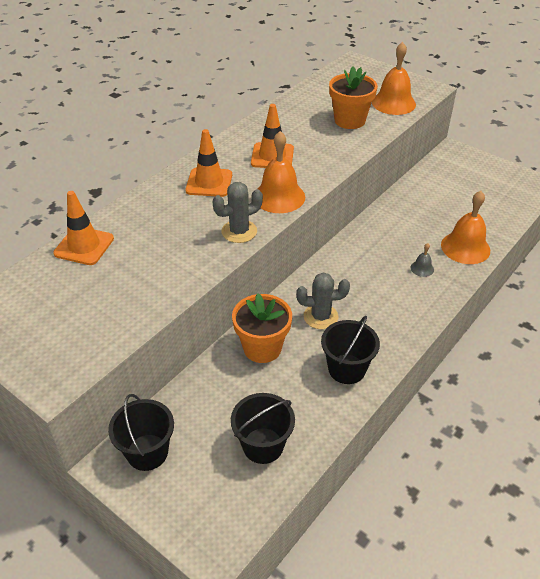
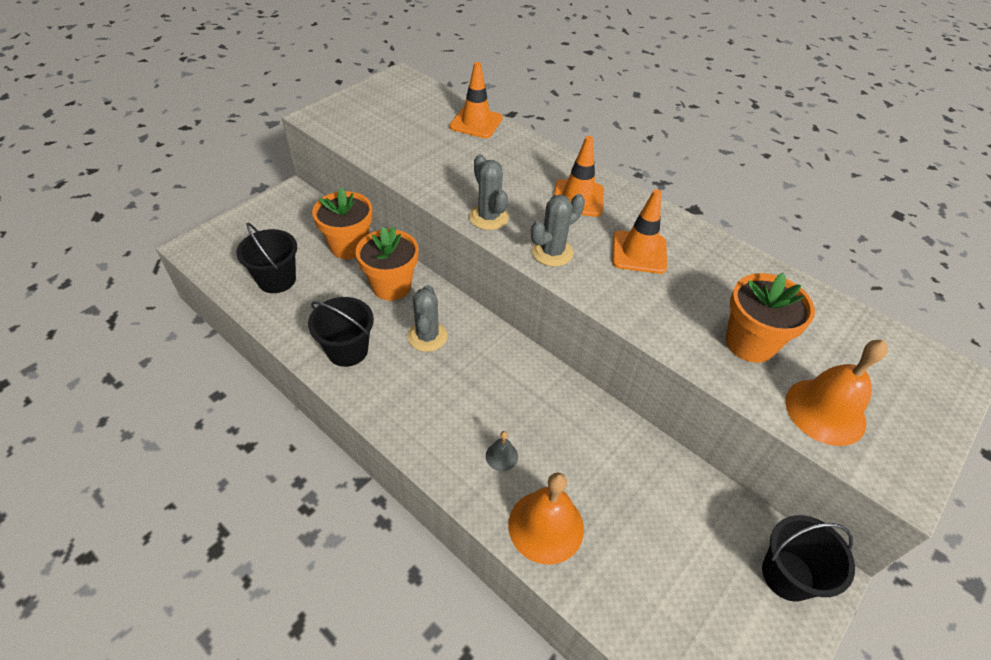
camera: 90 degrees right, 5 degrees up
(147, 452) = (296, 212): black bucket -> black bucket (787, 575)
(206, 390) = (349, 246): none -> orange flower pot
(279, 197) = (552, 252): orange bell -> grey cactus

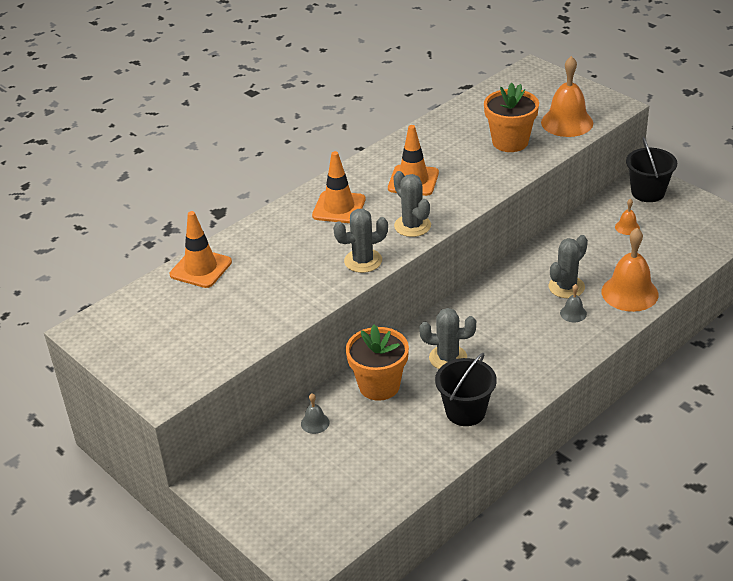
camera: 80 degrees left, 10 degrees down
(276, 279) = (365, 477): black bucket -> none
(349, 246) = (315, 423): orange flower pot -> grey bell
(551, 451) = (566, 287): none -> grey cactus
(692, 536) = (627, 227): none -> orange bell

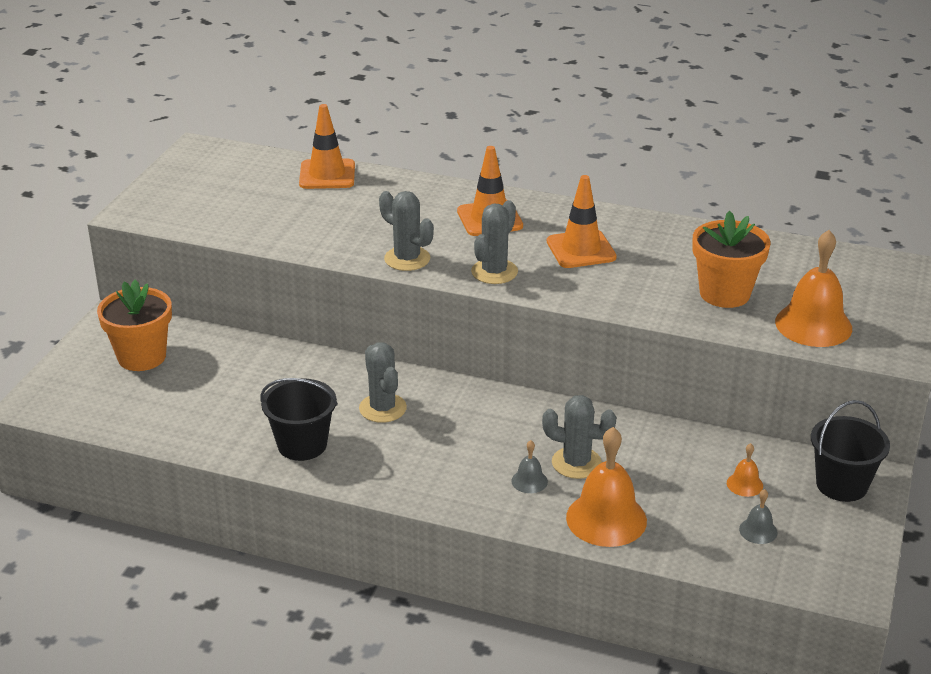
camera: 60 degrees right, 5 degrees down
(315, 423) = (228, 352): grey bell -> grey bell (758, 531)
(379, 386) = (308, 375): orange flower pot -> orange flower pot (142, 357)

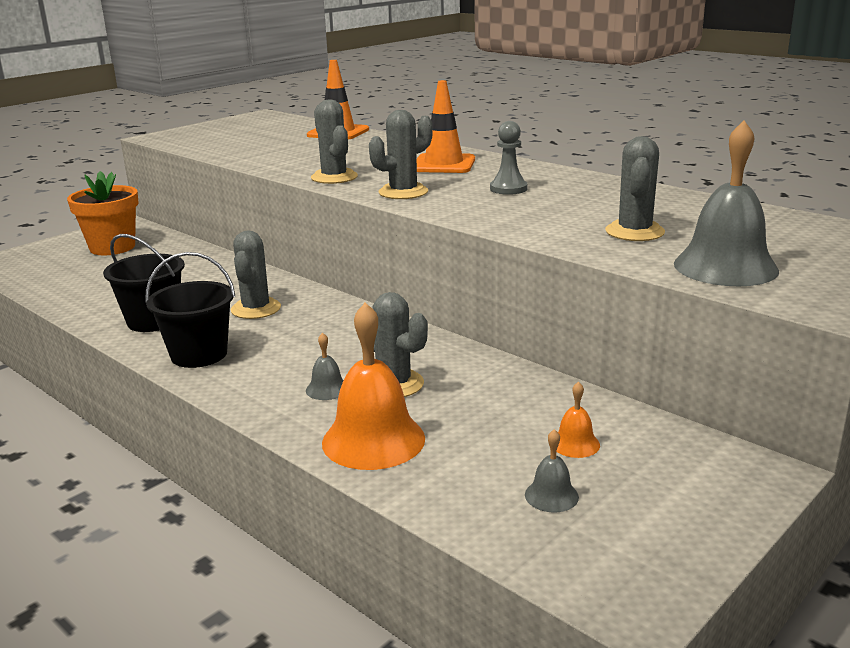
camera: 25 degrees right, 10 degrees down
(581, 249) = (508, 189): orange traffic cone -> grey pawn
(724, 293) = (634, 232): orange flower pot -> grey cactus
(813, 325) = (725, 267): orange bell -> grey bell
(841, 484) = (709, 472): black bucket -> black bucket (199, 354)

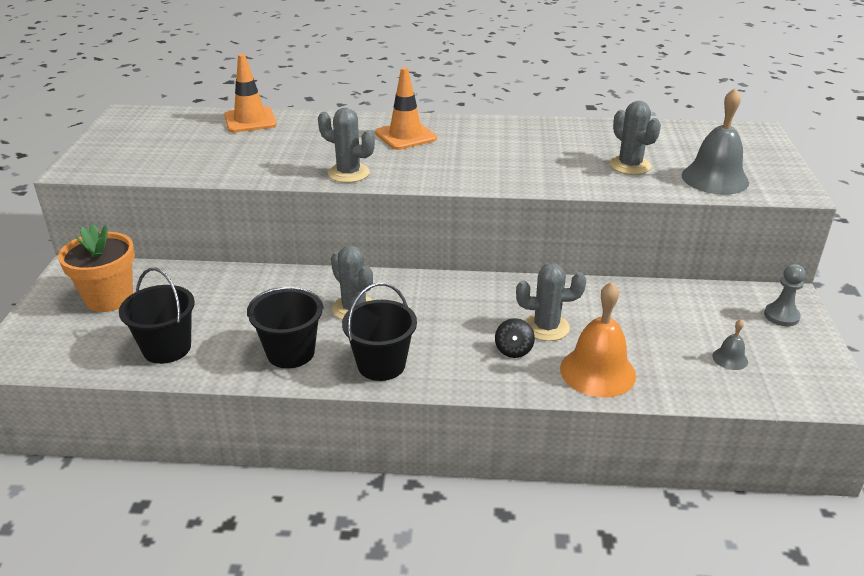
camera: 40 degrees left, 10 degrees up
(86, 288) = (167, 348): none -> black bucket
(327, 389) = (513, 350): grey bell -> black spinning top
(403, 192) = (430, 173): grey cactus -> none
(508, 189) = (494, 149): grey pawn -> grey pawn (781, 316)
(575, 444) = (695, 321): orange bell -> none

